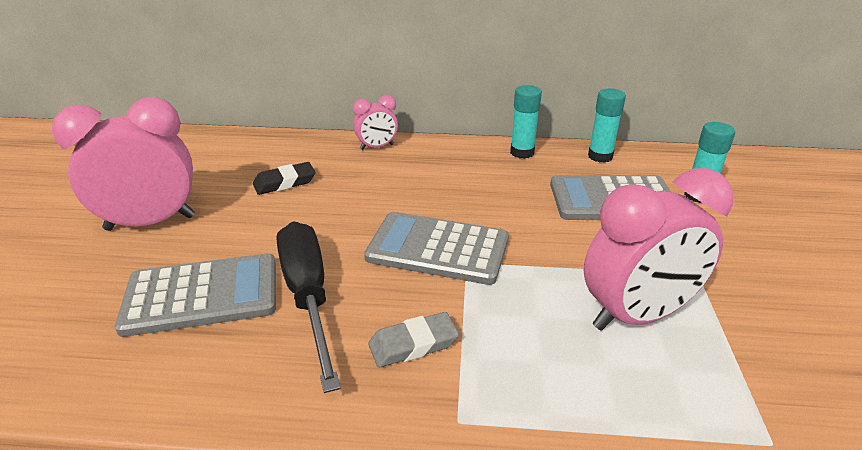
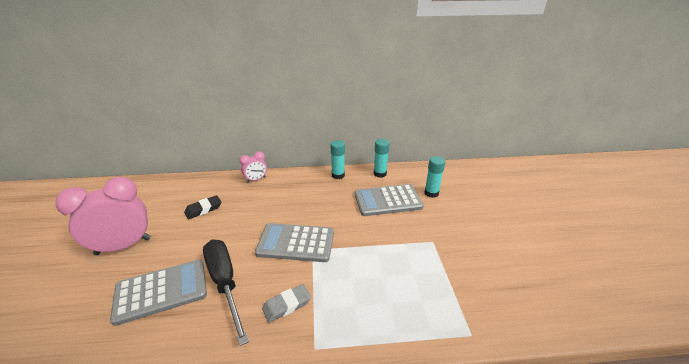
camera: 10 degrees left, 0 degrees up
(637, 315) = (403, 270): pink clock -> none

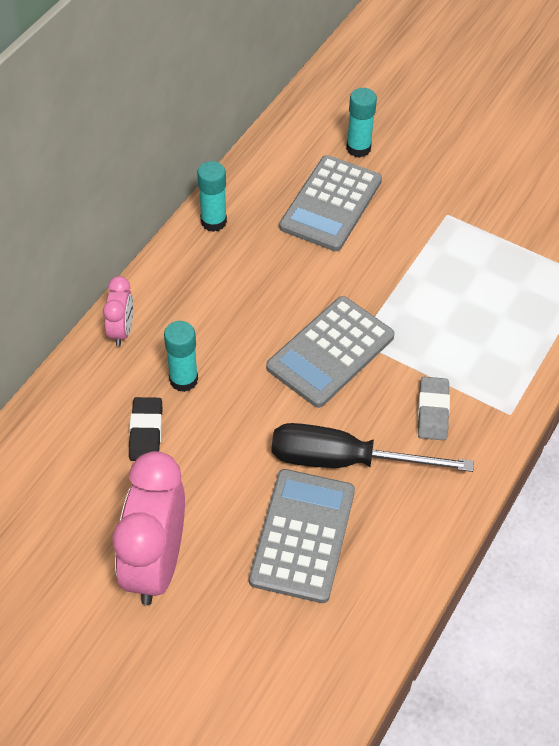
camera: 55 degrees left, 20 degrees up
(380, 173) = (258, 171): turquoise glue stick -> turquoise glue stick (183, 380)

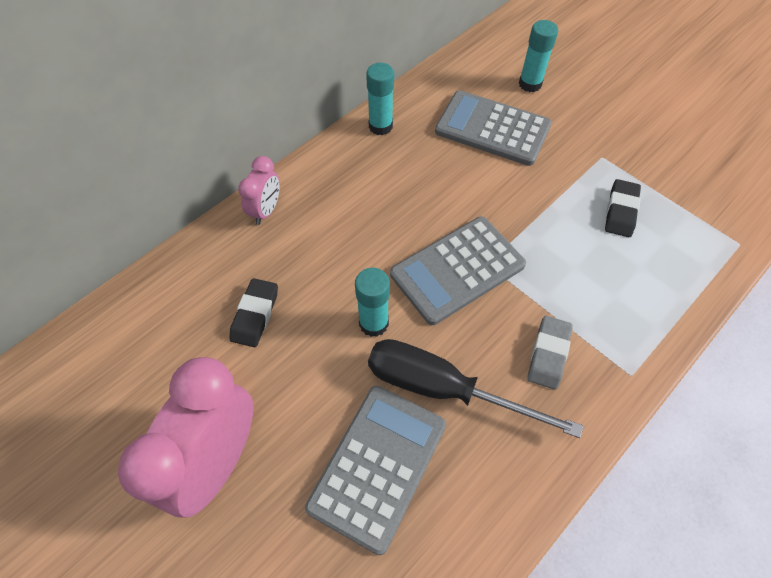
camera: 15 degrees right, 5 degrees up
(183, 380) = (307, 269): turquoise glue stick -> turquoise glue stick (373, 323)
(331, 204) = (492, 129): grey calculator -> grey calculator turned 75 degrees clockwise
(474, 266) = (620, 211): none -> black eraser

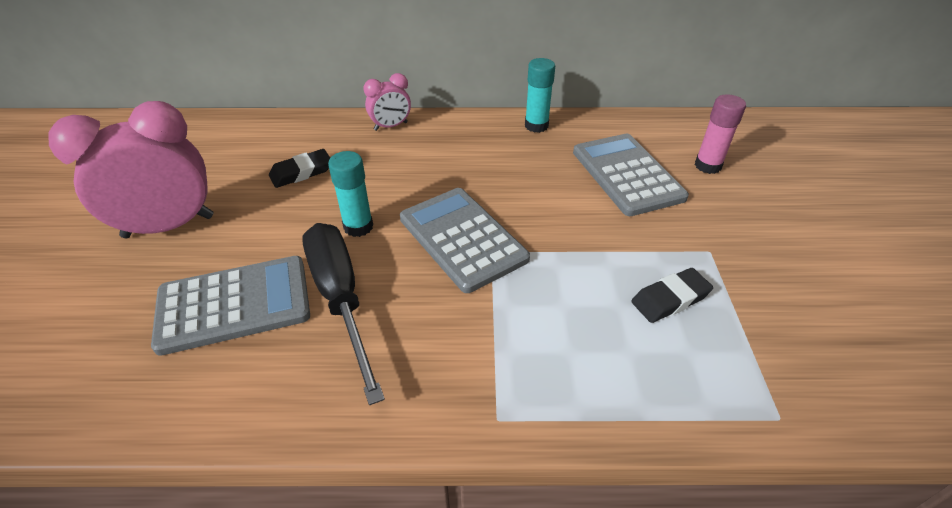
camera: 45 degrees right, 15 degrees down
(457, 270) = (462, 238): grey calculator -> grey calculator turned 45 degrees clockwise
(530, 84) = (707, 166): turquoise glue stick -> pink glue stick
(548, 354) = (448, 343): grey eraser -> none

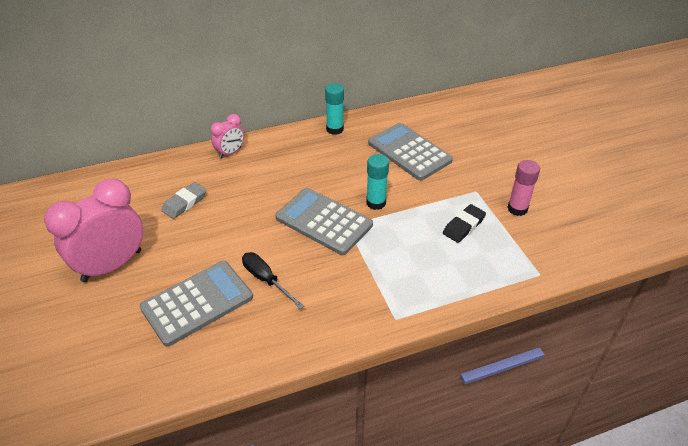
camera: 20 degrees left, 0 degrees up
(301, 172) = (184, 203): black eraser -> grey eraser
(341, 299) = (266, 280): black screwdriver -> black screwdriver, size x0.60
(358, 227) = (250, 231): turquoise glue stick -> turquoise glue stick (376, 203)
(707, 166) = (457, 134): pink glue stick -> pink glue stick (517, 209)

